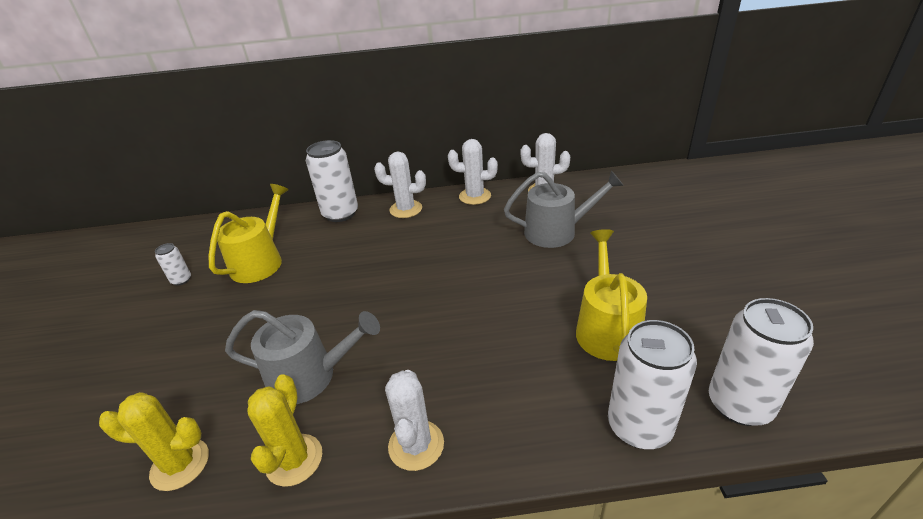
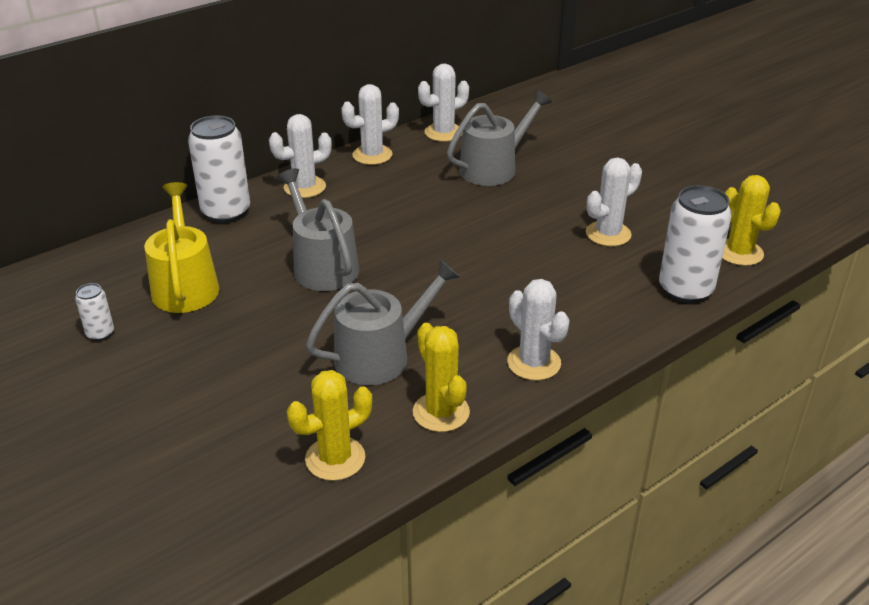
camera: 35 degrees left, 0 degrees up
(353, 276) = (322, 266): none -> grey watering can
(606, 328) = (608, 234): yellow watering can -> white cactus
(739, 404) = (739, 252): white can -> yellow cactus

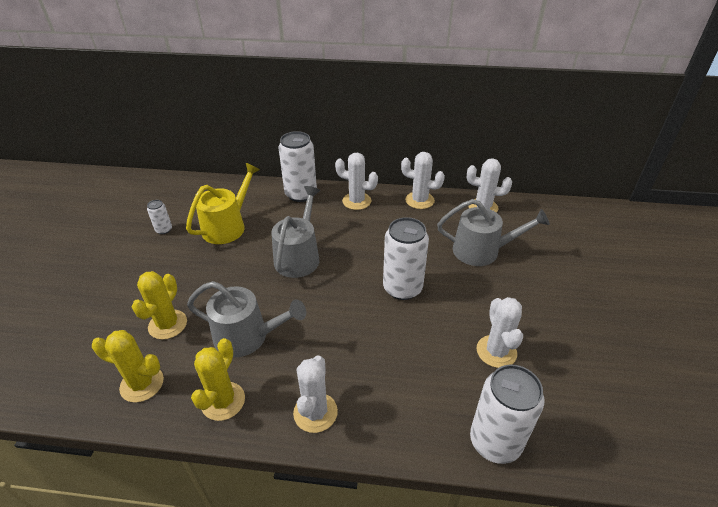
camera: 45 degrees right, 5 degrees up
(467, 234) = (402, 288): none -> white can
(608, 234) = (496, 351): white cactus -> white cactus turned 75 degrees clockwise
(739, 252) = (586, 444): yellow cactus -> yellow cactus (168, 324)

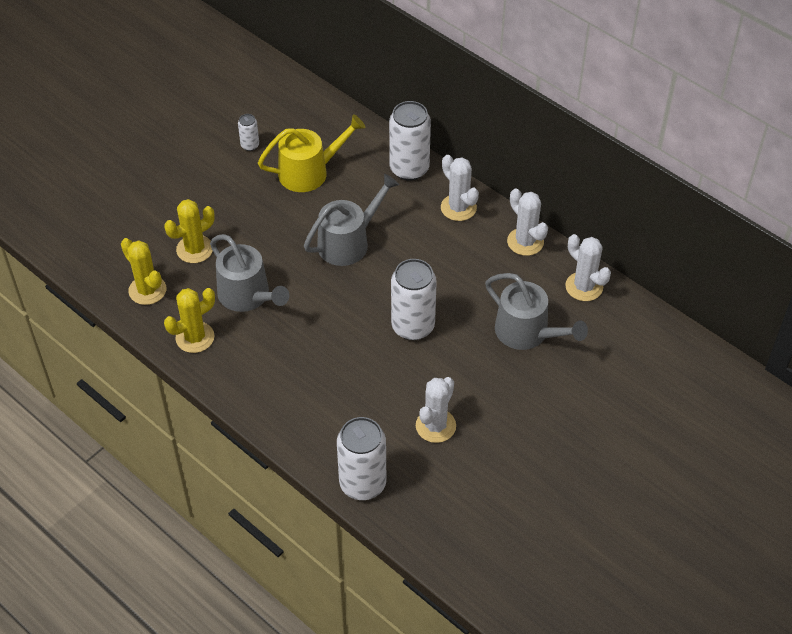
camera: 35 degrees right, 10 degrees up
(315, 412) = (253, 385): white cactus -> none

